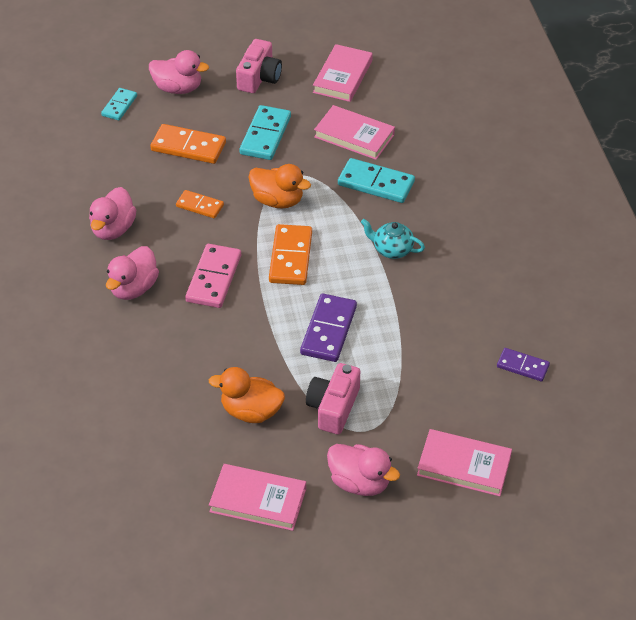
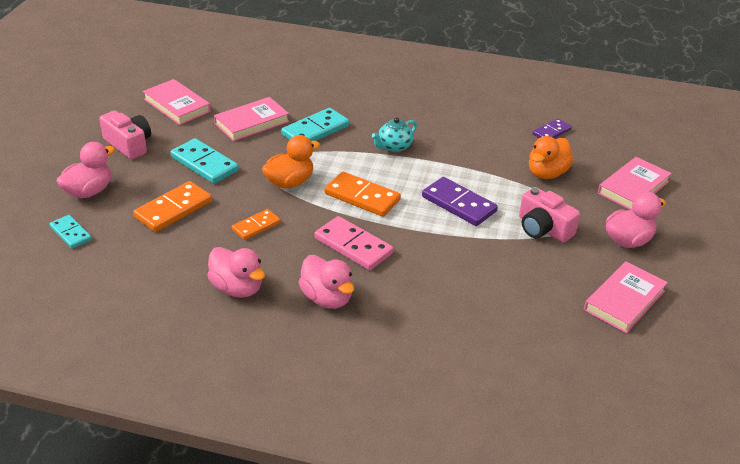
camera: 65 degrees left, 10 degrees down
(251, 411) = (523, 273): orange duck -> orange duck (547, 173)

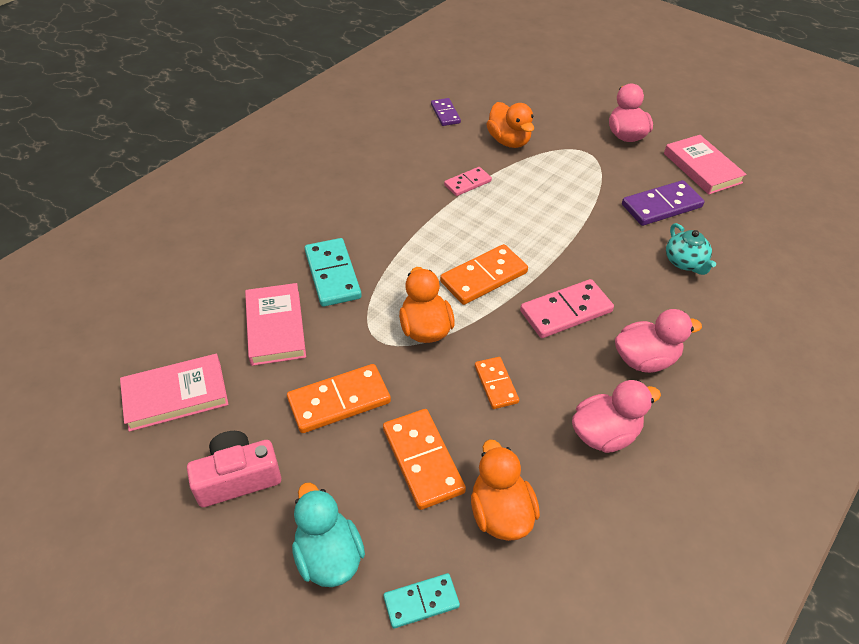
camera: 65 degrees left, 10 degrees up
(89, 191) = (328, 556): pink duck -> turquoise duck
(146, 251) = (500, 513): none -> orange duck
(204, 164) = (339, 401): turquoise domino -> orange domino
(394, 147) = (405, 223): turquoise teapot -> turquoise teapot (685, 262)
(459, 204) = (529, 212): purple domino -> purple domino (661, 206)
(468, 164) = (467, 183): none -> pink domino
(543, 228) = (590, 174): pink camera -> none
(633, 187) = (554, 103): pink book -> none

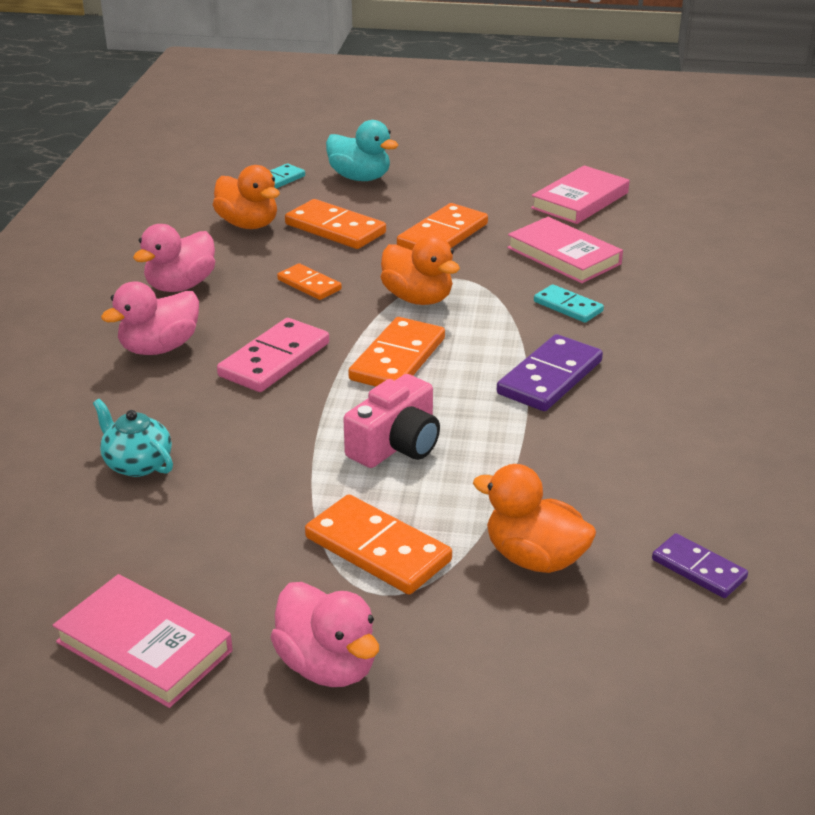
camera: 150 degrees right, 15 degrees down
(237, 477) = (469, 185): pink camera -> pink camera (396, 445)
(332, 275) = (568, 306): turquoise domino -> turquoise domino, size x0.61
(467, 183) = (528, 459): pink domino -> none
(576, 169) = (378, 549): none -> orange domino
(661, 206) = (200, 538): purple domino -> purple domino (550, 378)

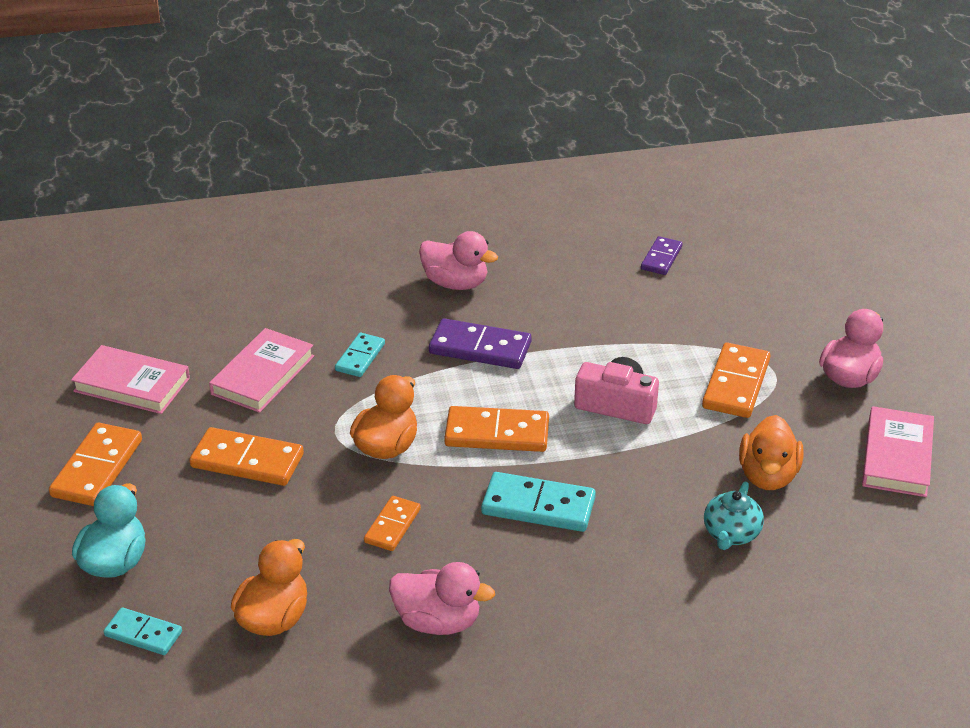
camera: 110 degrees left, 5 degrees up
(159, 348) = (561, 589): pink duck -> pink duck (455, 283)
(274, 360) = (538, 506): pink domino -> turquoise domino
(335, 229) = (259, 543): orange domino -> orange domino (97, 468)
(534, 558) = (696, 319): orange duck -> orange duck (768, 476)

